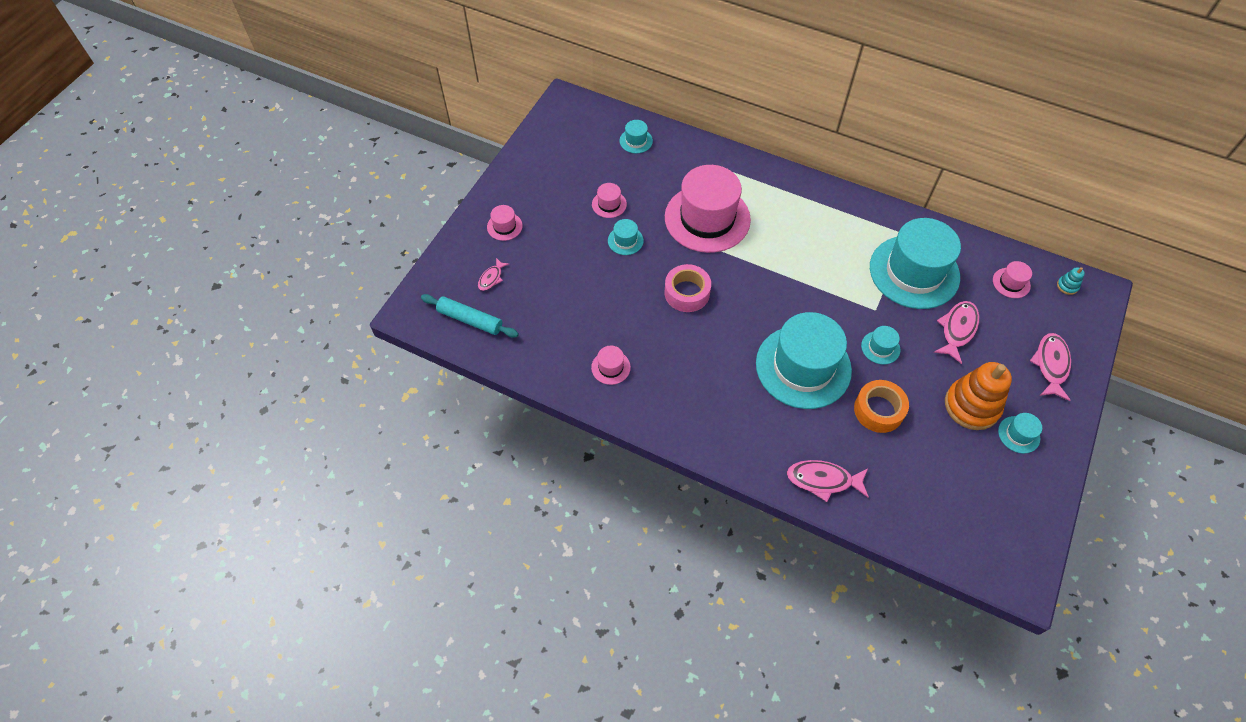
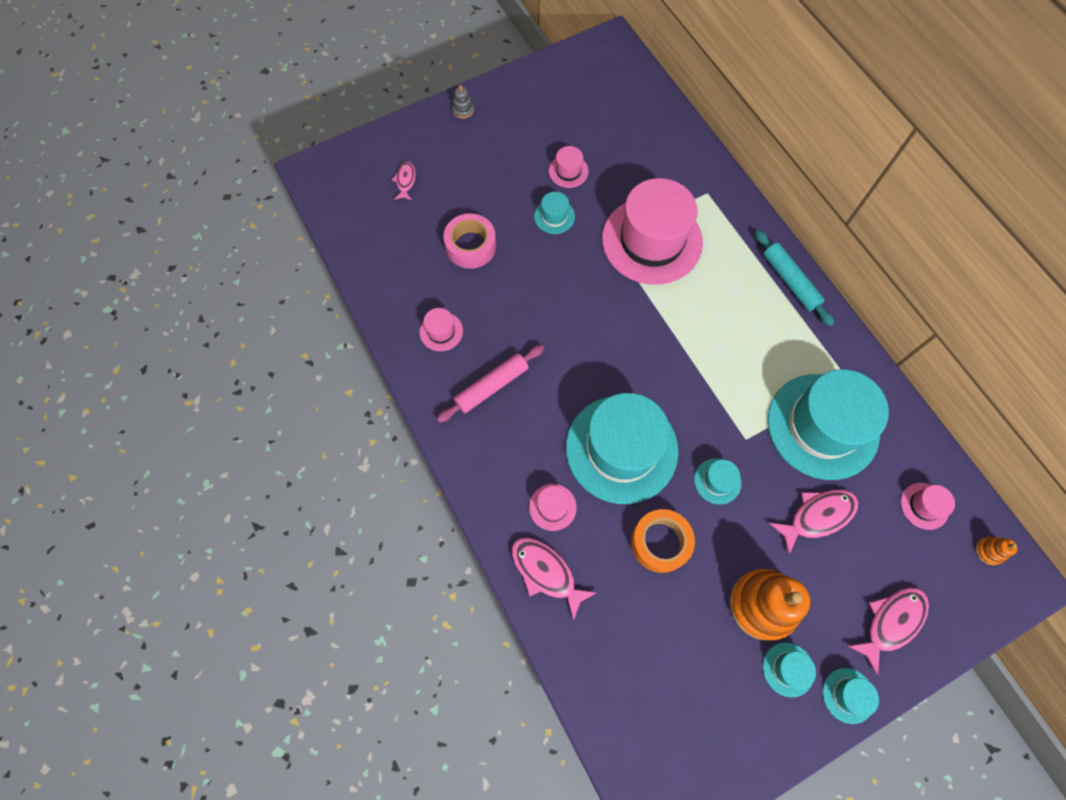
camera: 35 degrees right, 10 degrees up
(470, 320) = (357, 209): turquoise rolling pin -> turquoise rolling pin (790, 281)
(491, 278) = (405, 181): pink fish -> pink fish turned 120 degrees clockwise
(493, 203) = (463, 110): none -> grey stacking toy
(504, 226) = (456, 138): pink hat -> pink hat (552, 507)
(636, 141) = (646, 121): turquoise hat -> turquoise hat (848, 695)
(680, 382) = (491, 386): none -> pink rolling pin
(687, 293) = (570, 303): pink tape -> pink tape (471, 246)
(1067, 286) = (989, 551): turquoise stacking toy -> orange stacking toy

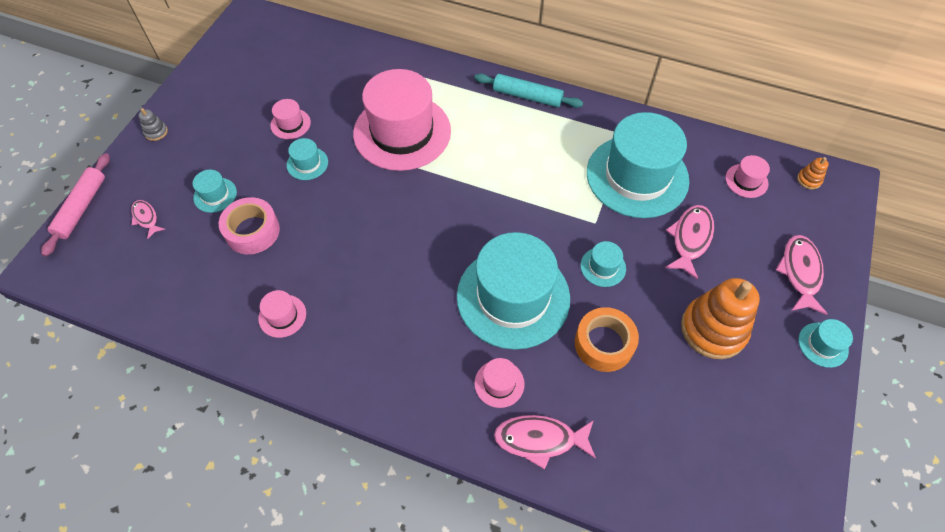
camera: 40 degrees left, 10 degrees down
(491, 386) = (365, 327): pink rolling pin -> pink rolling pin (81, 208)
(788, 669) = (771, 360): turquoise hat -> turquoise hat (215, 195)

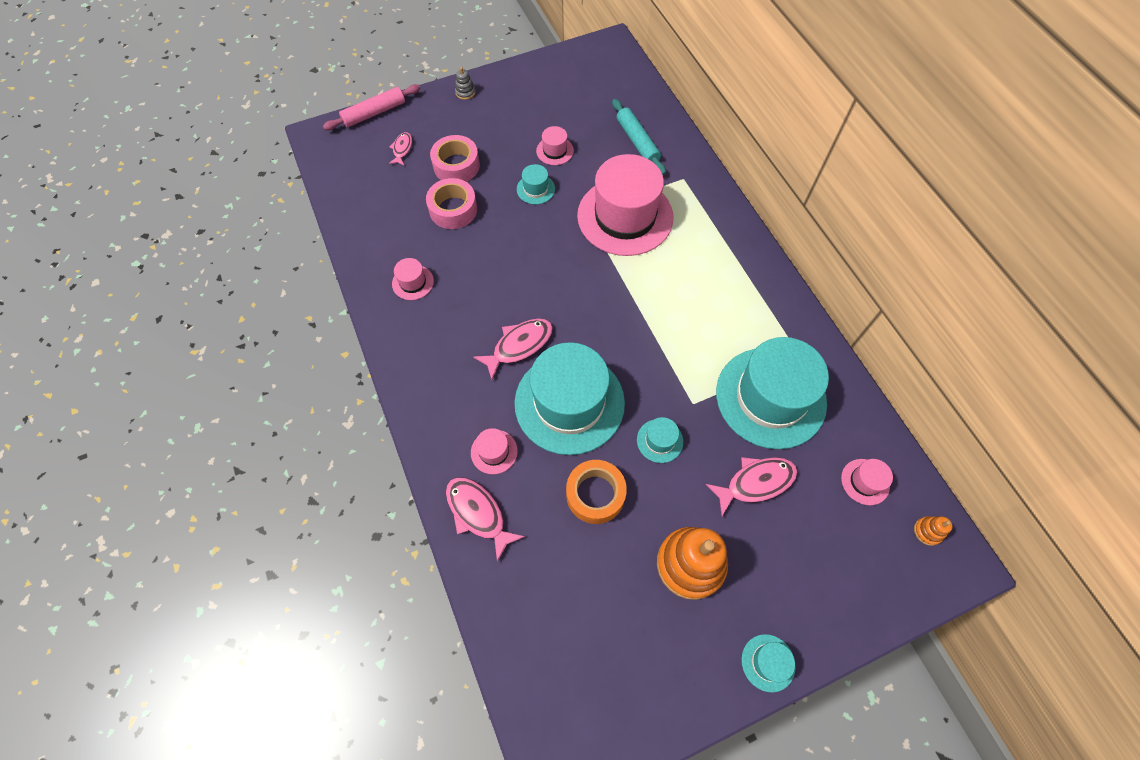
camera: 45 degrees right, 5 degrees up
(215, 195) = (456, 165): turquoise hat -> pink tape
(527, 96) = (753, 262): turquoise rolling pin -> turquoise rolling pin (637, 141)
(800, 272) = (820, 593): pink fish -> pink fish (519, 346)

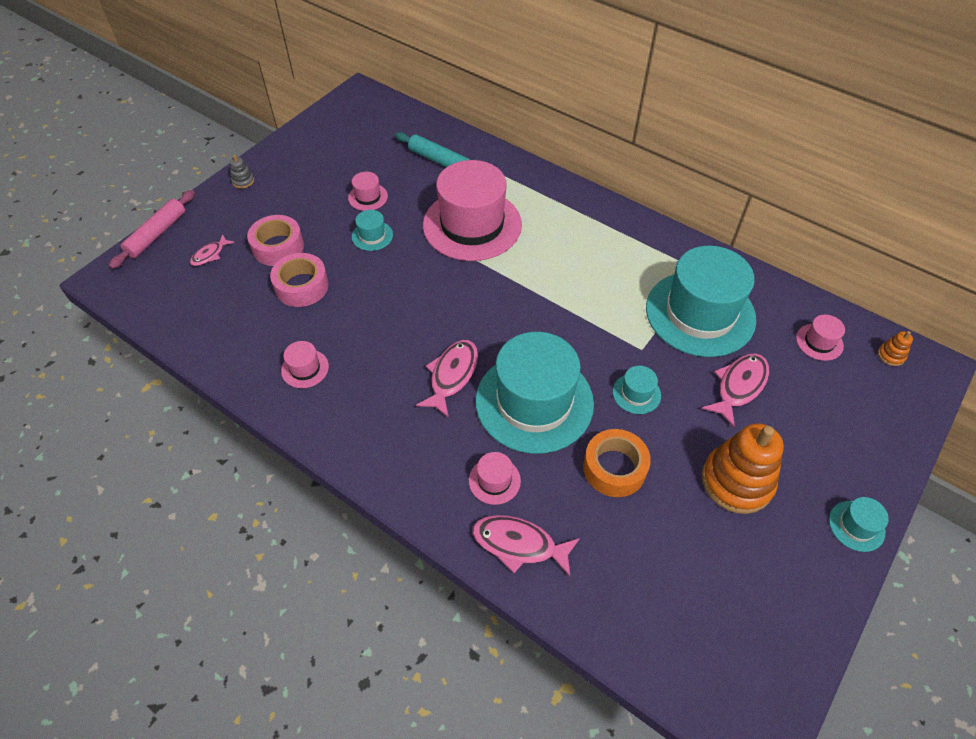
camera: 30 degrees left, 10 degrees down
(402, 149) = (210, 254): pink fish -> pink fish turned 120 degrees counterclockwise

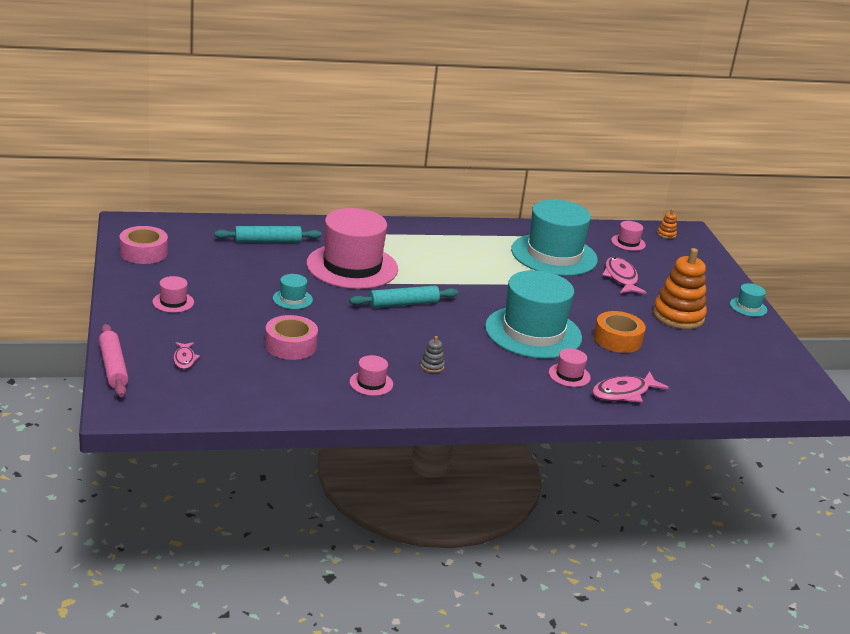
camera: 50 degrees left, 25 degrees down
(243, 181) = (128, 308): grey stacking toy -> grey stacking toy (432, 366)
(278, 247) = (232, 333): pink tape -> pink tape (143, 252)
(368, 197) = (250, 280): pink hat -> pink hat (173, 302)
(452, 375) = (468, 343): pink fish -> none
(458, 293) = (403, 304): none -> turquoise rolling pin
(636, 393) = (578, 304): turquoise hat -> none

